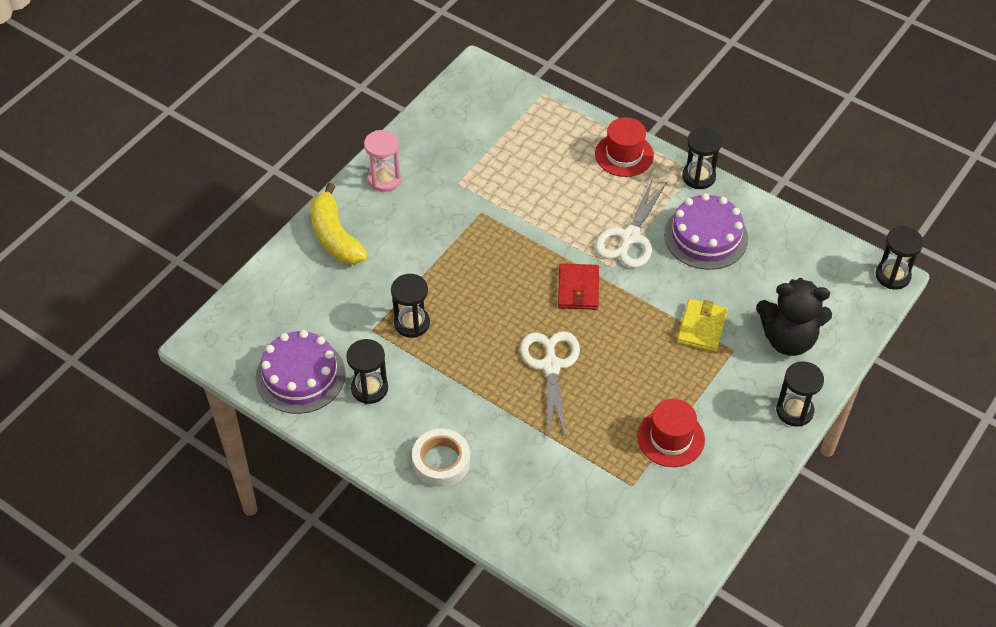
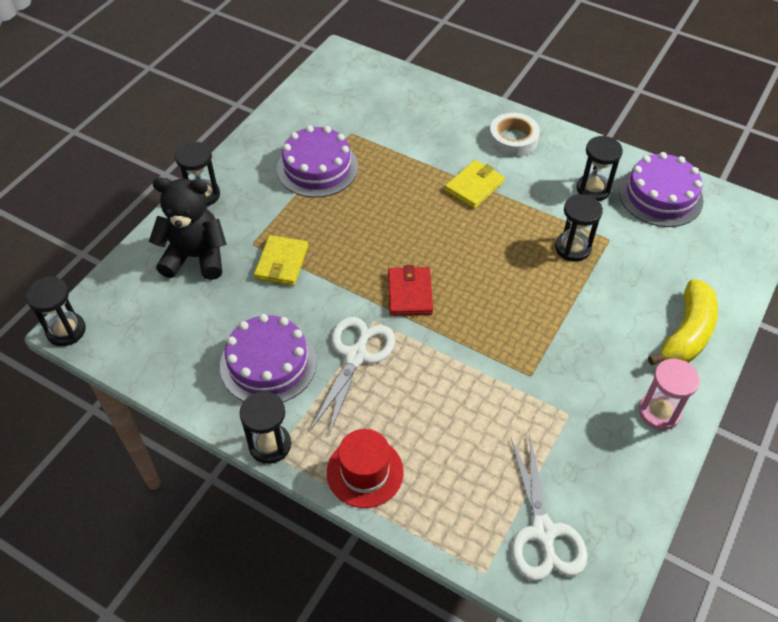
camera: 175 degrees right, 0 degrees up
(335, 237) = (686, 333): yellow banana -> yellow banana turned 60 degrees clockwise
(497, 401) = (474, 186): none -> yellow wallet
(551, 366) = (429, 218): white scissors -> white scissors (543, 532)
(671, 438) = (317, 167): red hat -> purple cake

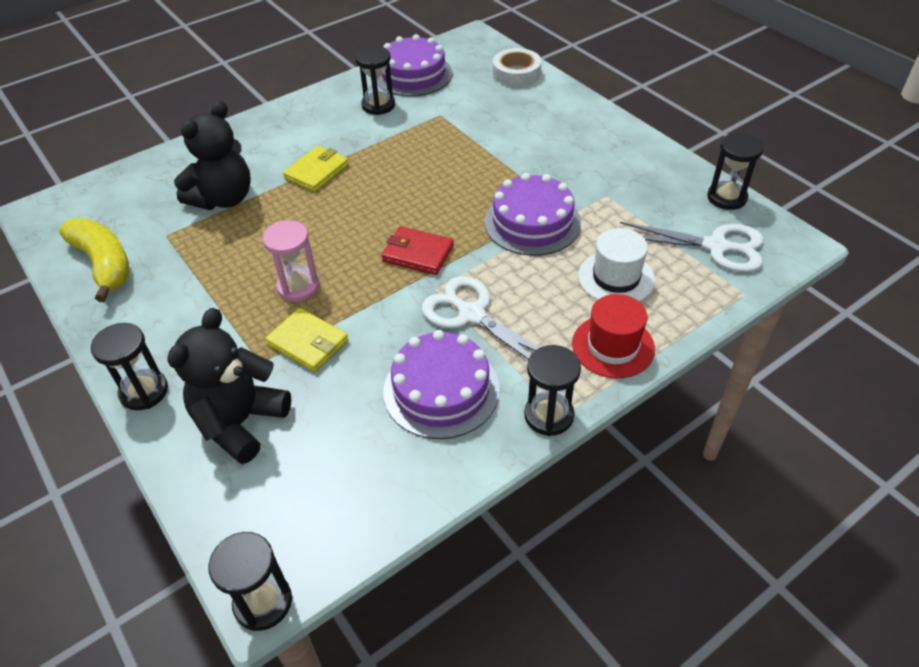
camera: 65 degrees left, 5 degrees down
(317, 167) = (192, 276): purple cake -> purple cake (532, 222)
(408, 145) = (223, 199): none -> black teddy bear
(453, 452) = (616, 278): none -> white hat
(474, 186) = (317, 171): yellow wallet -> yellow wallet turned 60 degrees clockwise
(513, 139) = (280, 130): white tape -> white tape (516, 73)
(572, 248) = (435, 137): black hourglass -> black hourglass (726, 197)
(659, 412) = (627, 148): pink hourglass -> pink hourglass (298, 287)
(686, 333) = (560, 109): yellow banana -> yellow banana (104, 264)

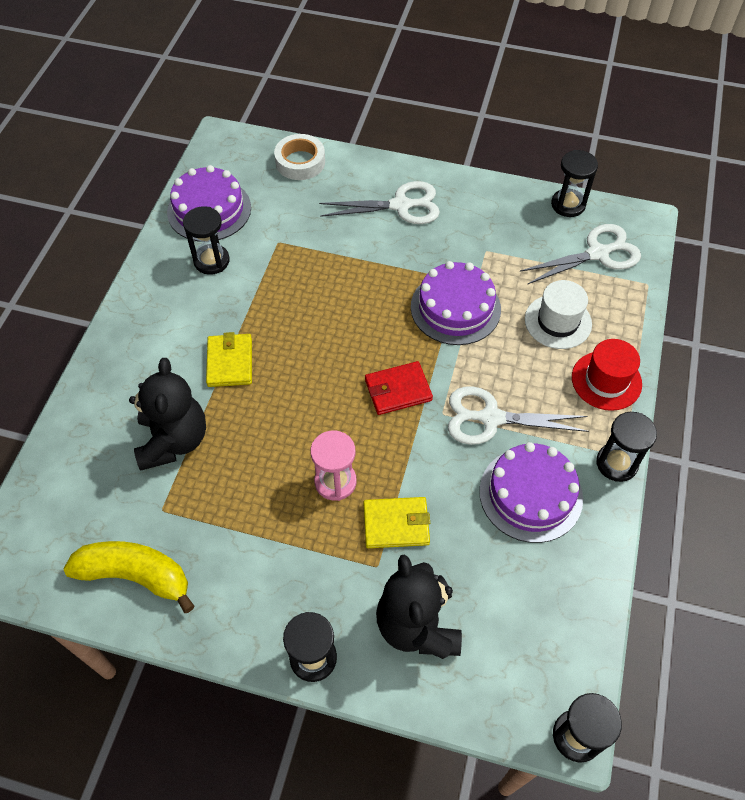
camera: 40 degrees left, 10 degrees up
(566, 133) = (401, 206): none -> white scissors

